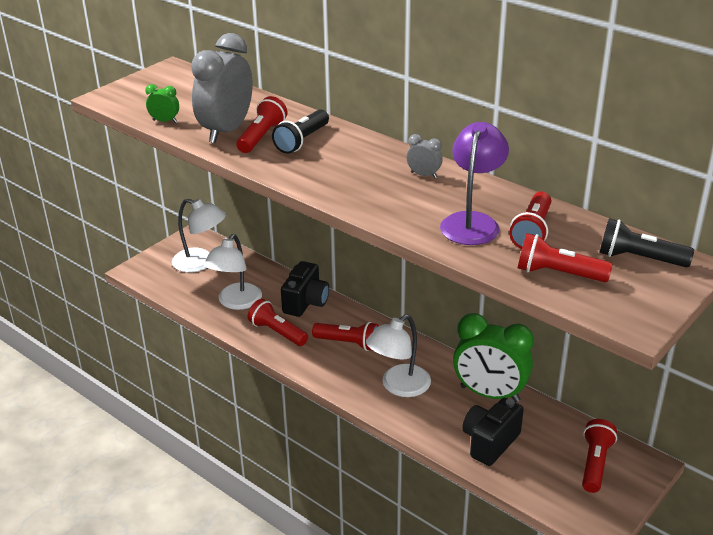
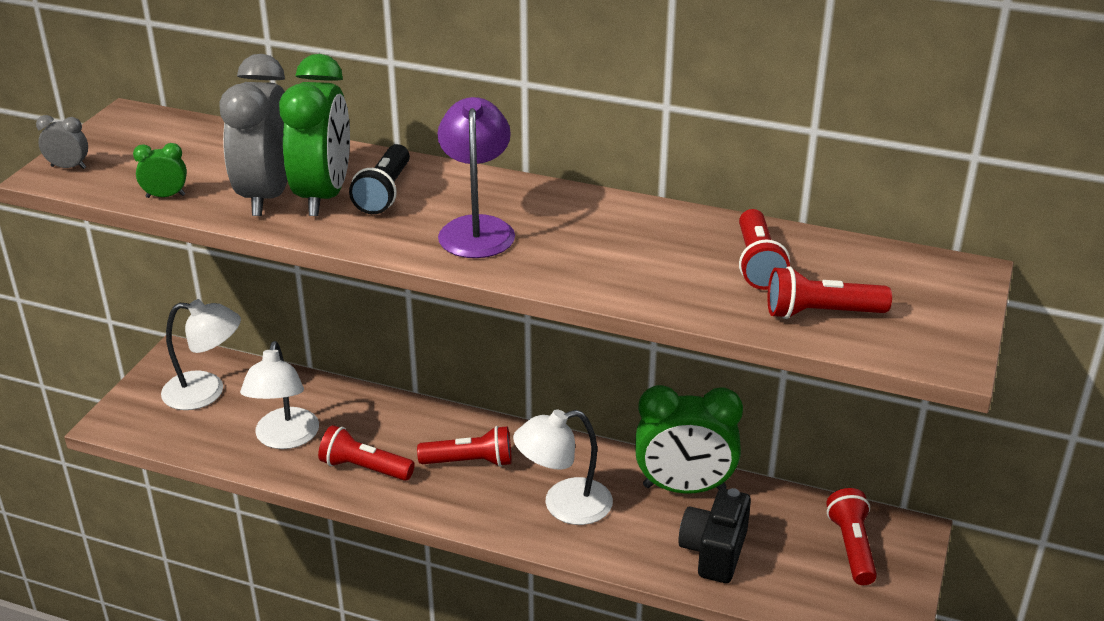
camera: 20 degrees left, 0 degrees up
(262, 137) = (323, 196): red flashlight -> green clock
(306, 302) = (385, 418): black camera -> none
(399, 386) = (564, 505): white lamp -> white lamp turned 45 degrees clockwise
(423, 175) = (577, 213): grey clock -> grey clock (68, 167)
(472, 222) = (676, 265): purple lamp -> purple lamp (477, 228)
(639, 259) = (903, 275): black flashlight -> none

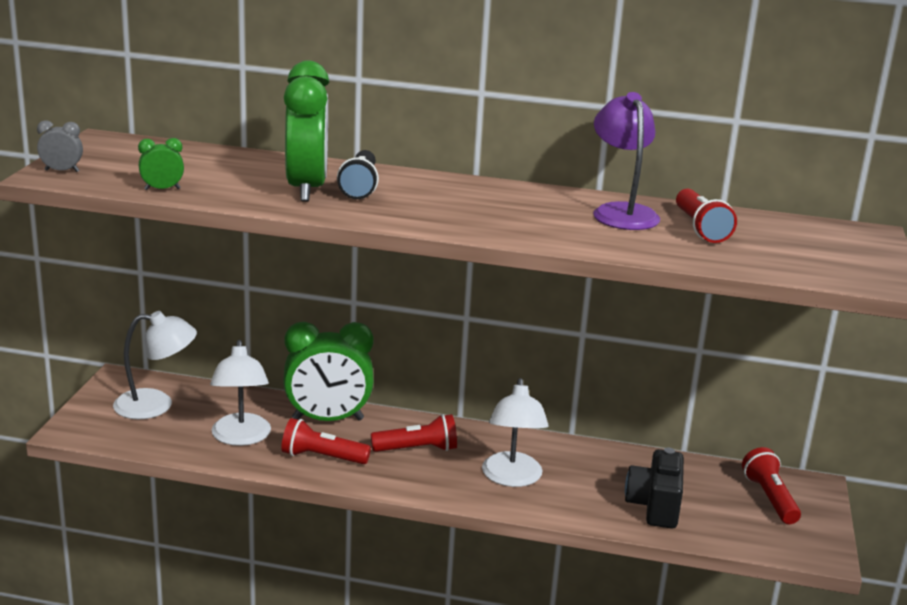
camera: 10 degrees left, 10 degrees down
(267, 196) = (255, 189): grey clock -> none
(477, 228) = (452, 208): purple lamp -> purple lamp (621, 212)
(564, 505) = (512, 478): white lamp -> white lamp turned 60 degrees counterclockwise
(684, 488) = (613, 461): green clock -> green clock (328, 419)
(821, 313) = (768, 257): red flashlight -> none

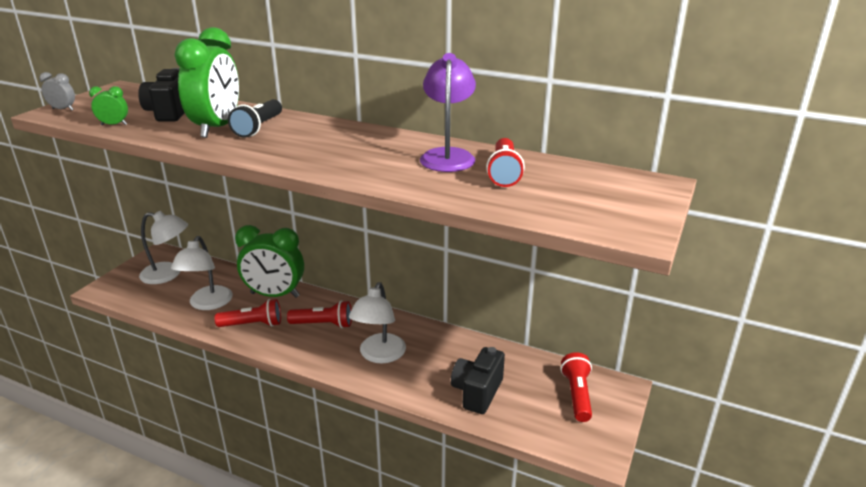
camera: 15 degrees right, 5 degrees up
(219, 171) = (170, 113): none -> black camera
(322, 457) = (252, 324): red flashlight -> red flashlight turned 150 degrees clockwise

